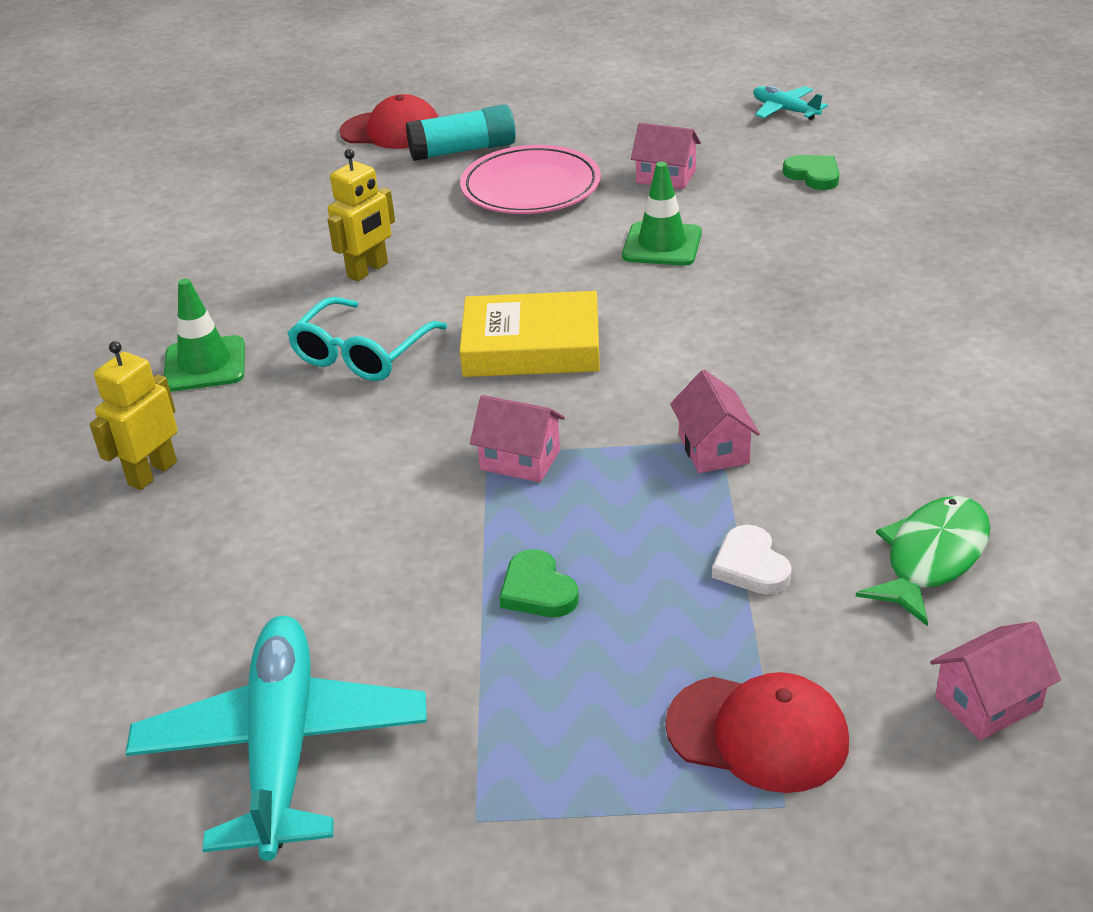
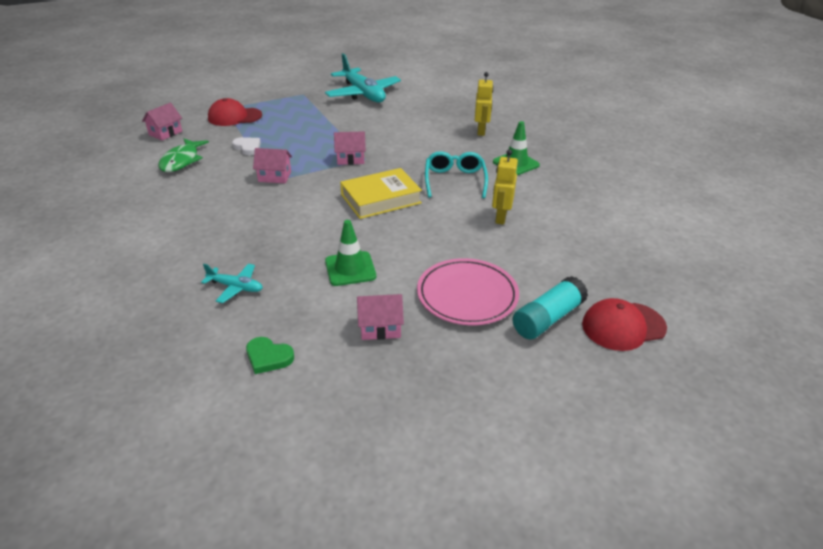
camera: 150 degrees right, 0 degrees up
(538, 590) = (317, 130): green heart -> none
(713, 449) = (274, 177): pink house -> pink house turned 45 degrees counterclockwise
(785, 110) = (316, 445): turquoise plane -> turquoise plane (236, 287)

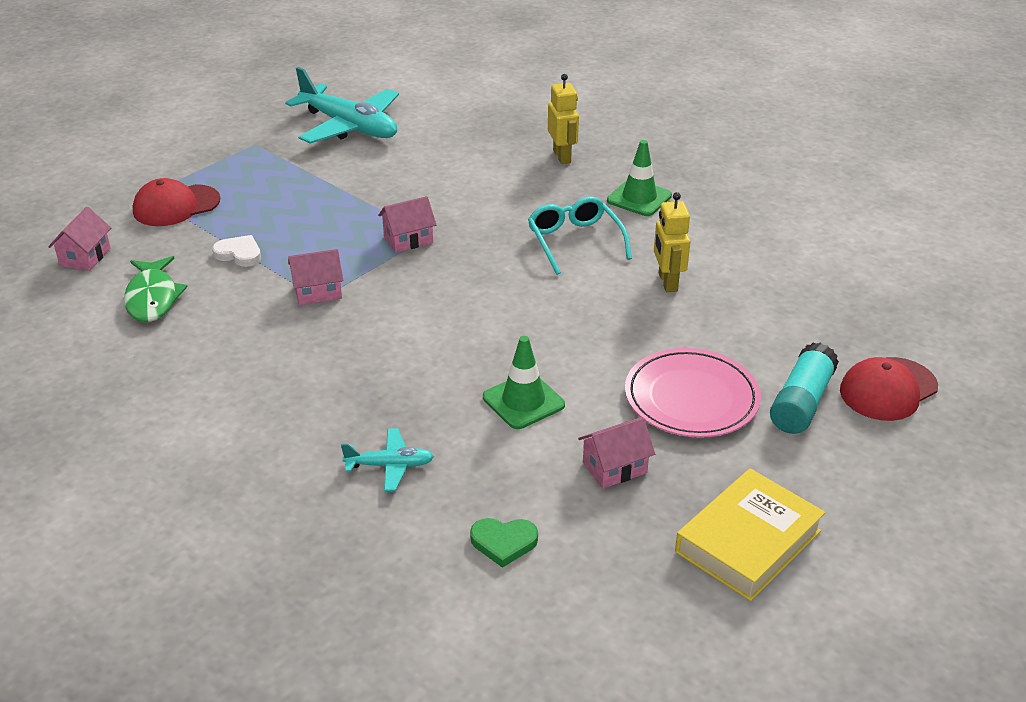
camera: 20 degrees left, 0 degrees up
(381, 199) = (494, 292): yellow book -> yellow book (748, 541)

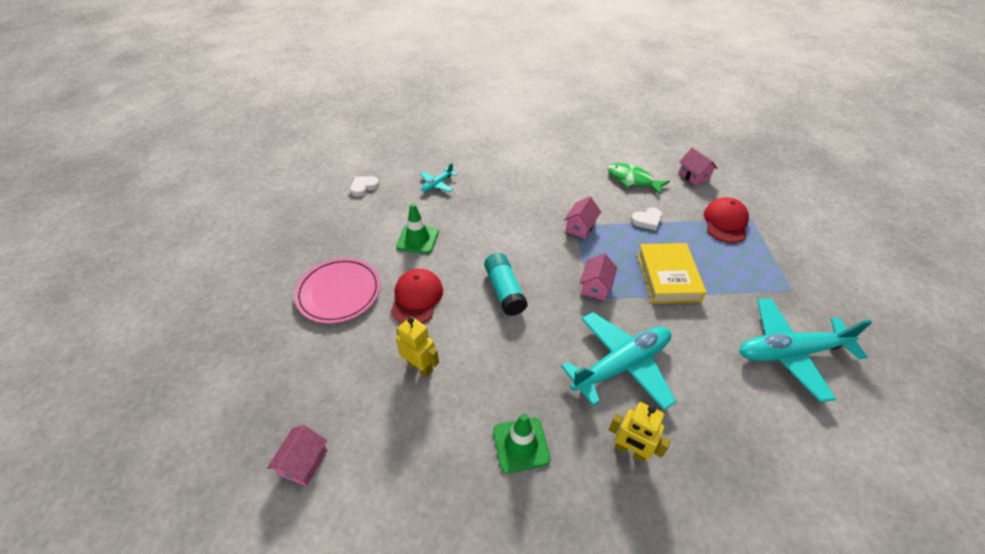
camera: 135 degrees right, 10 degrees up
(488, 188) = (621, 365): none -> turquoise plane
(503, 542) = (364, 187): green heart -> white heart
(575, 242) = (510, 359): turquoise glasses -> none
(614, 468) = (347, 236): pink house -> pink house (304, 462)
(748, 541) = (264, 242): yellow book -> yellow book (668, 277)
(801, 402) = (276, 329): turquoise glue stick -> turquoise glue stick (504, 291)
(888, 389) = (224, 375): red cap -> red cap (416, 298)

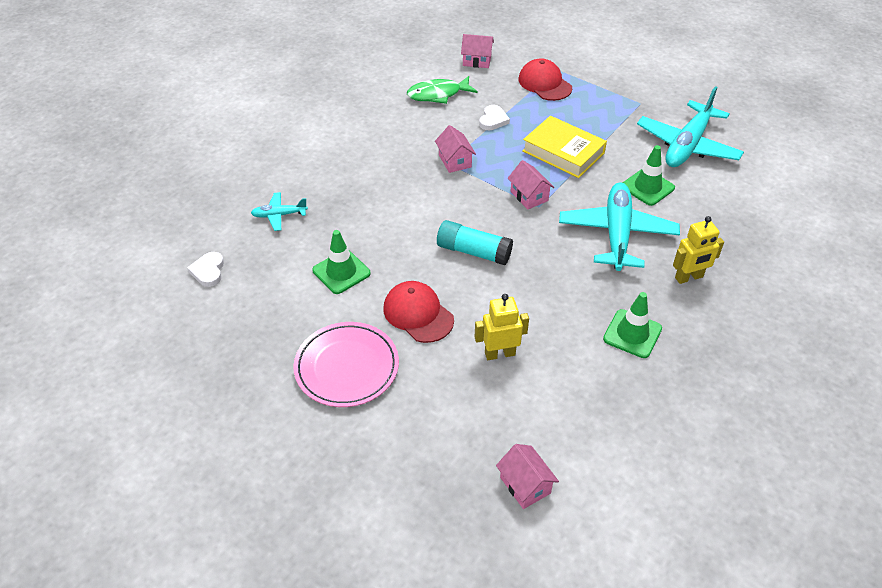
camera: 50 degrees left, 0 degrees up
(437, 184) = (279, 215): turquoise plane -> turquoise plane turned 90 degrees clockwise
(700, 354) = (647, 187): none -> green traffic cone

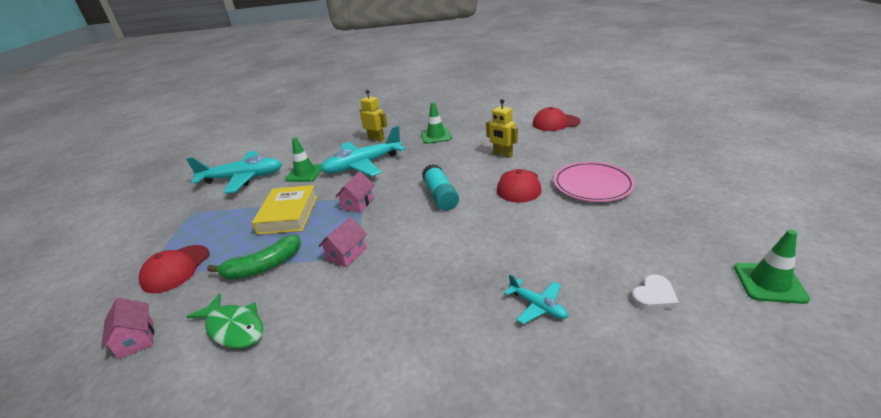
camera: 125 degrees left, 15 degrees down
(341, 272) = (537, 231): green traffic cone -> green traffic cone (769, 283)
(493, 120) = (263, 266): white heart -> green banana
(525, 485) = (555, 123): pink house -> red cap

